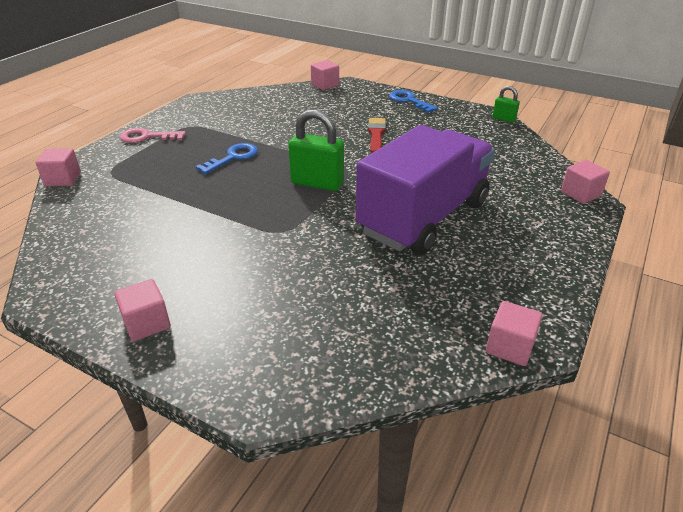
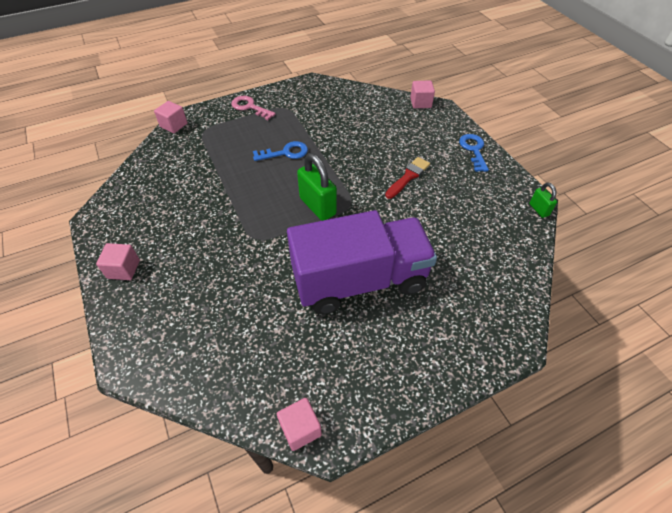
camera: 35 degrees right, 15 degrees up
(580, 194) = (515, 328): pink cube -> none

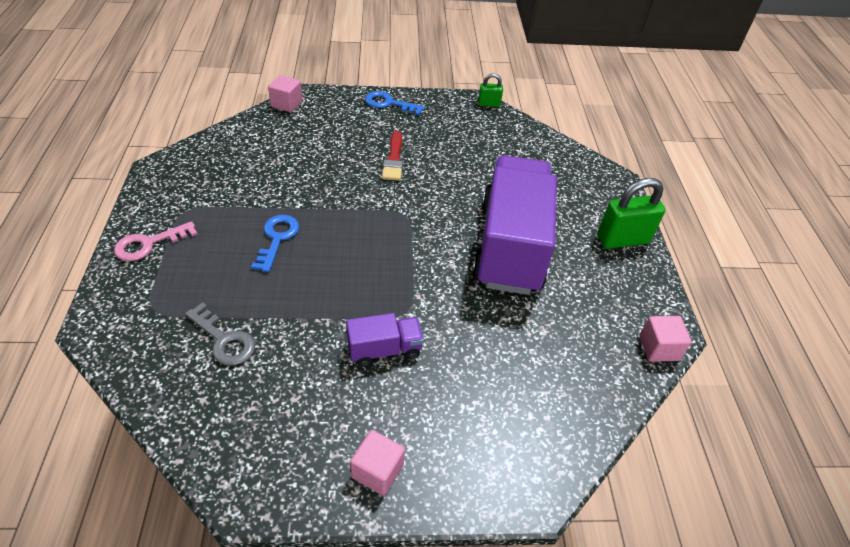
camera: 70 degrees left, 5 degrees down
(174, 125) = (104, 343): pink cube -> none
(194, 165) = (224, 340): none -> grey key
(217, 239) = (384, 349): none -> purple truck
(317, 206) = (389, 241): green padlock -> green padlock (622, 240)
(408, 177) = (394, 159): red brush -> red brush turned 150 degrees counterclockwise

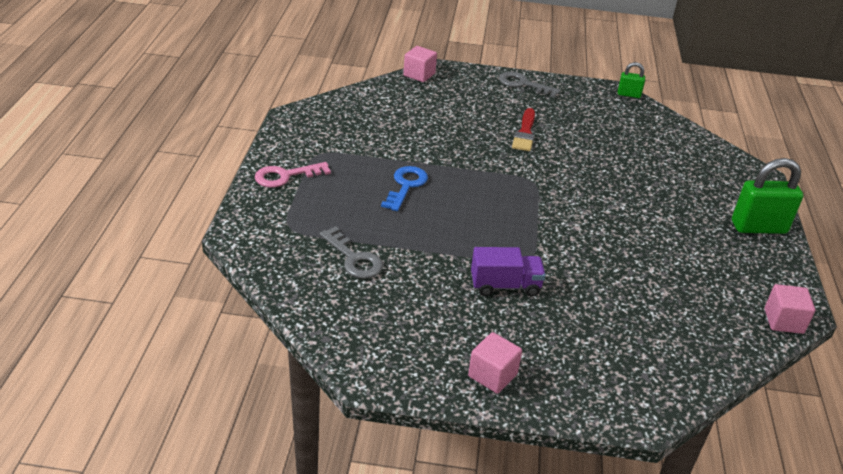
camera: 10 degrees right, 10 degrees down
(389, 103) = (523, 84): blue key -> grey key
(510, 246) = (638, 219): purple truck -> none

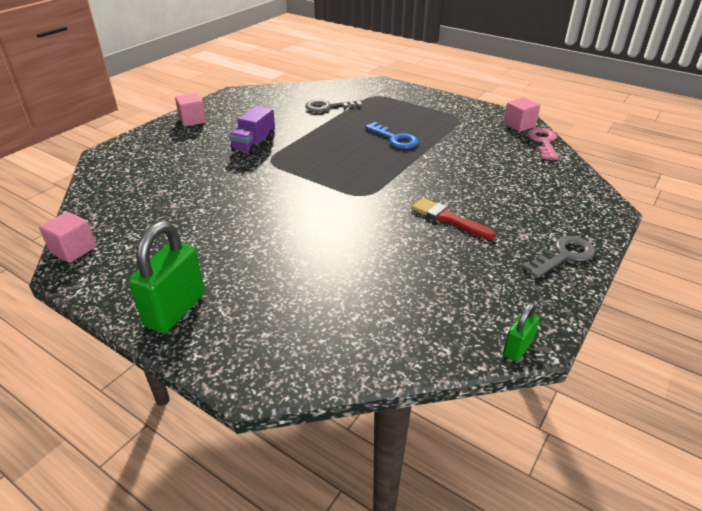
camera: 120 degrees right, 0 degrees up
(285, 176) = (434, 103): pink key -> pink key (543, 142)
(419, 74) = (594, 191): pink cube -> pink cube (519, 125)

